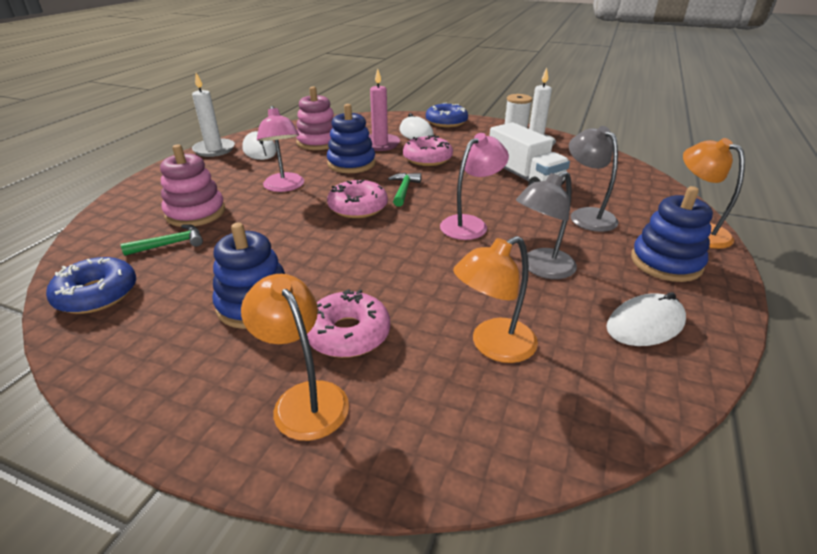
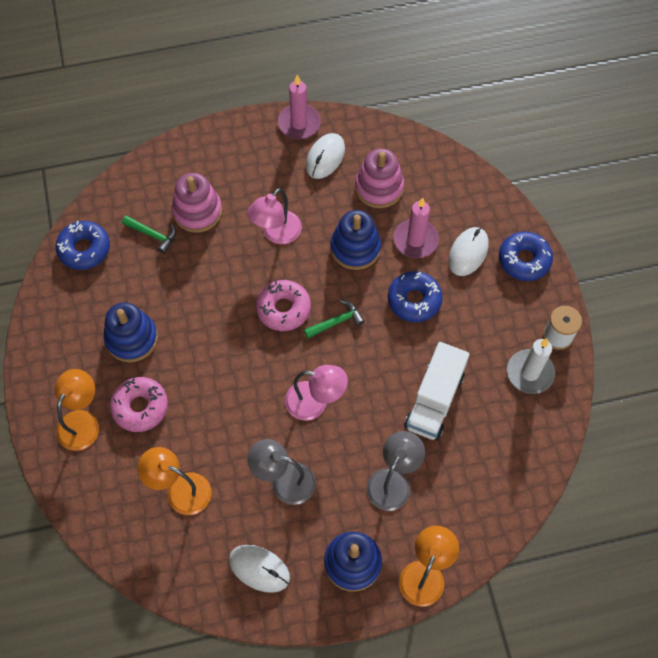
camera: 55 degrees right, 30 degrees up
(214, 150) = (299, 123): white candle -> pink candle
(427, 158) = (414, 300): pink donut -> blue donut

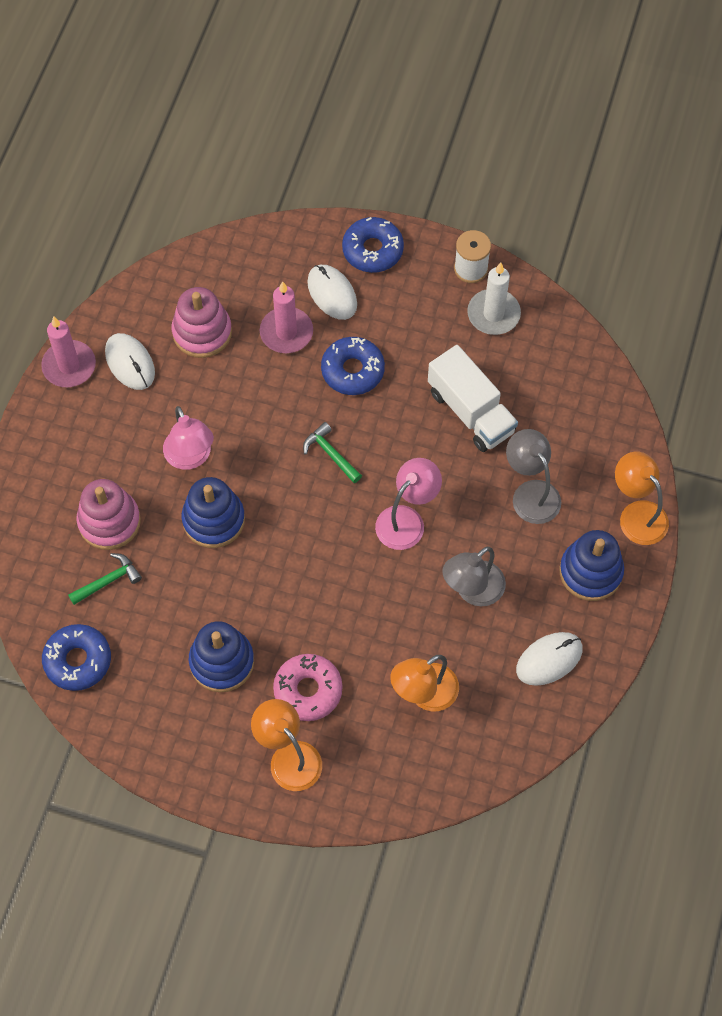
camera: 60 degrees left, 0 degrees up
(283, 309) = (283, 496): pink donut -> none
(336, 321) = (330, 454): green hammer -> green hammer turned 45 degrees counterclockwise
(355, 248) = (258, 392): blue stacking toy -> blue stacking toy (213, 520)

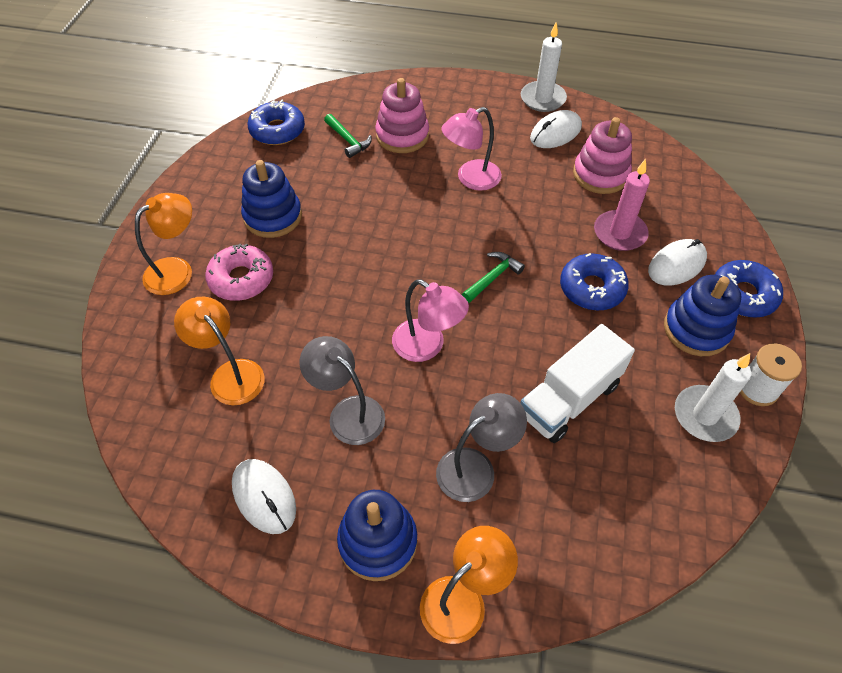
camera: 85 degrees right, 10 degrees down
(69, 366) = (542, 99): pink candle -> white candle
(213, 520) = (411, 199): blue stacking toy -> blue stacking toy (696, 329)

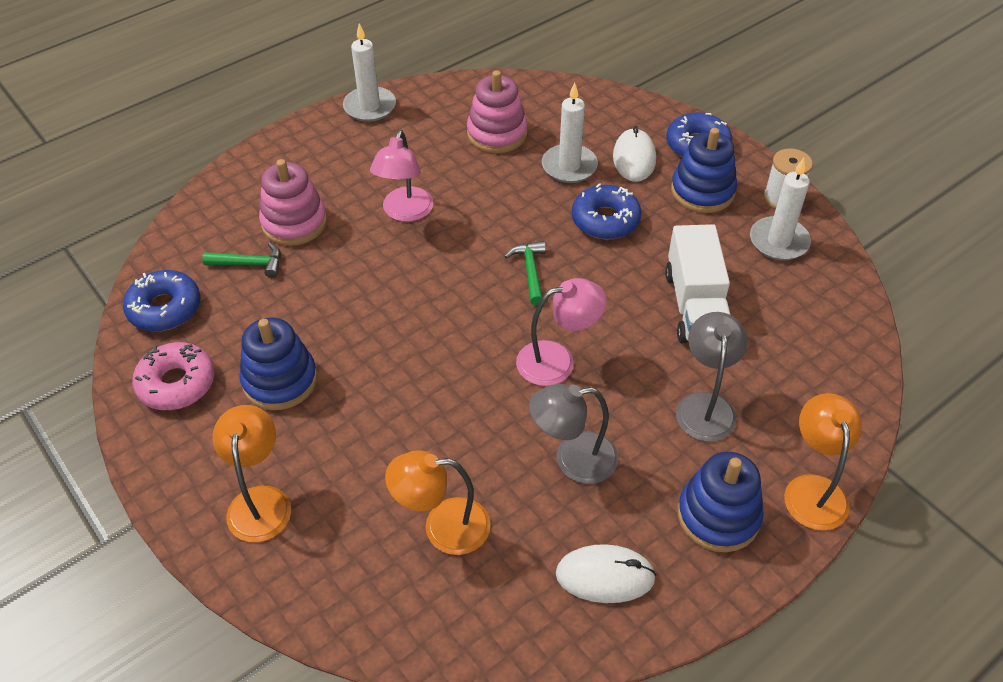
camera: 50 degrees left, 5 degrees down
(241, 279) = (333, 452): pink donut -> pink donut (177, 383)
(555, 133) = (419, 127): white mouse -> none
(619, 233) = (569, 166): pink candle -> white candle

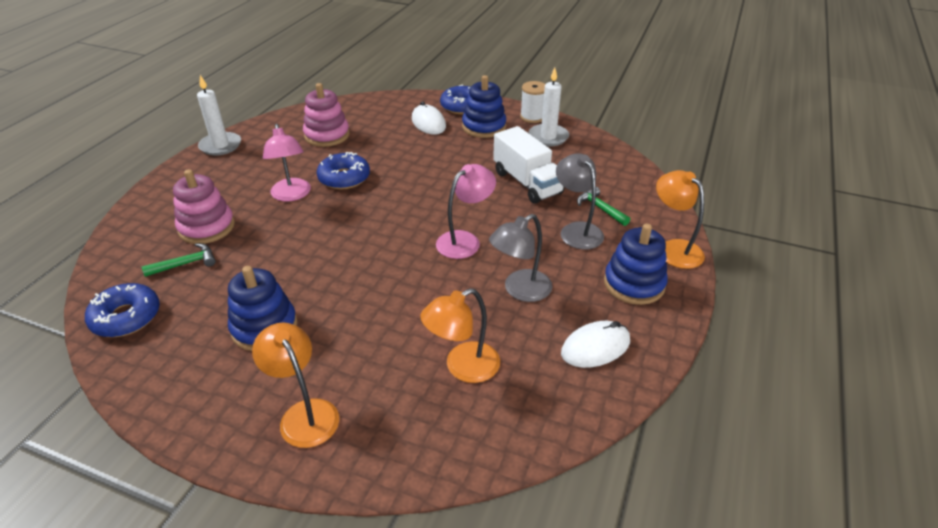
camera: 30 degrees left, 10 degrees down
(177, 383) = (172, 364): pink donut -> none
(530, 271) = (407, 199): green hammer -> green hammer (600, 208)
(569, 166) = (390, 138): white candle -> none
(605, 220) = (435, 158): blue donut -> blue donut (344, 178)

